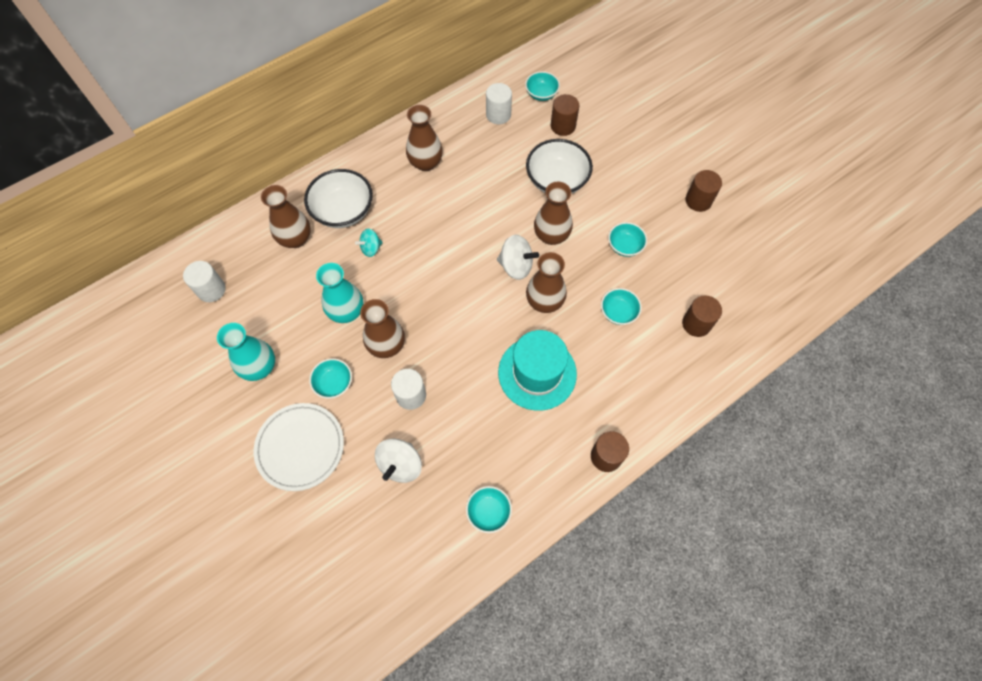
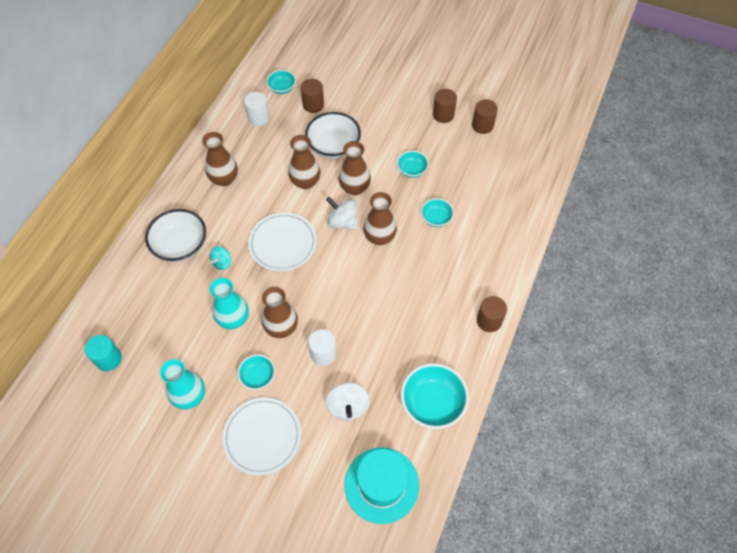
camera: 30 degrees left, 5 degrees down
(211, 290) = (108, 359): white cylinder -> turquoise cylinder
(295, 239) = (155, 285): brown vase -> brown vase (305, 182)
(441, 258) = (283, 243): none -> white plate
(488, 511) = (432, 403): turquoise bowl -> turquoise bowl, size x1.76
(516, 266) = (342, 222): white spinning top -> white spinning top turned 135 degrees counterclockwise
(537, 373) = (406, 289): turquoise hat -> turquoise hat (381, 485)
(696, 324) = (493, 200): brown cylinder -> brown cylinder (482, 125)

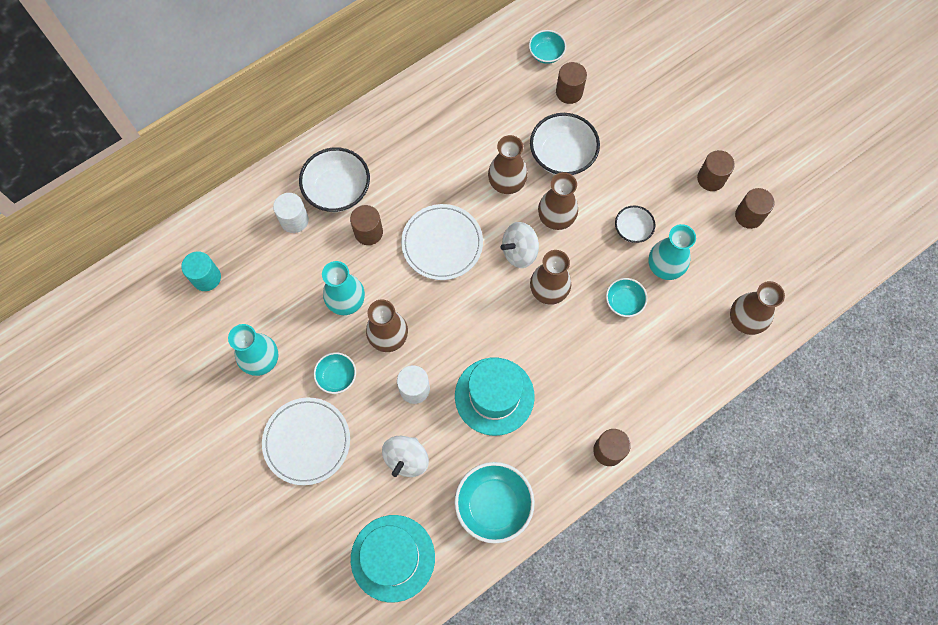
camera: 30 degrees right, 10 degrees up
(222, 263) = (368, 232): turquoise spinning top -> brown cylinder
(224, 179) = (423, 135): brown vase -> brown vase (745, 320)
(258, 118) = (499, 79): white cylinder -> white cylinder (294, 220)
(342, 222) = (519, 252): white spinning top -> white spinning top turned 90 degrees counterclockwise
(385, 327) = (494, 396): none -> turquoise hat
(412, 170) = (632, 229): turquoise bowl -> white bowl
(449, 183) = (664, 267): none -> turquoise vase

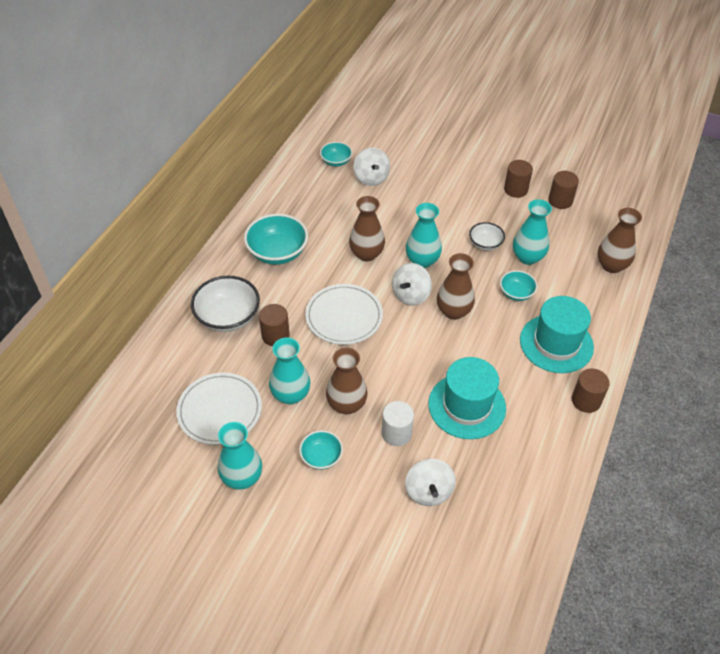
camera: 30 degrees left, 20 degrees down
(206, 278) = (146, 436): turquoise cylinder -> none
(294, 220) = (202, 355): white cylinder -> none
(307, 441) = (329, 524): white plate -> white plate (220, 410)
(392, 558) = (474, 580): turquoise hat -> turquoise hat (556, 343)
(493, 505) = (528, 489): turquoise bowl -> turquoise bowl (277, 252)
(556, 218) = (422, 261): brown vase -> turquoise vase
(562, 155) = (396, 219): white bowl -> none
(569, 92) = (371, 178): brown cylinder -> white spinning top

